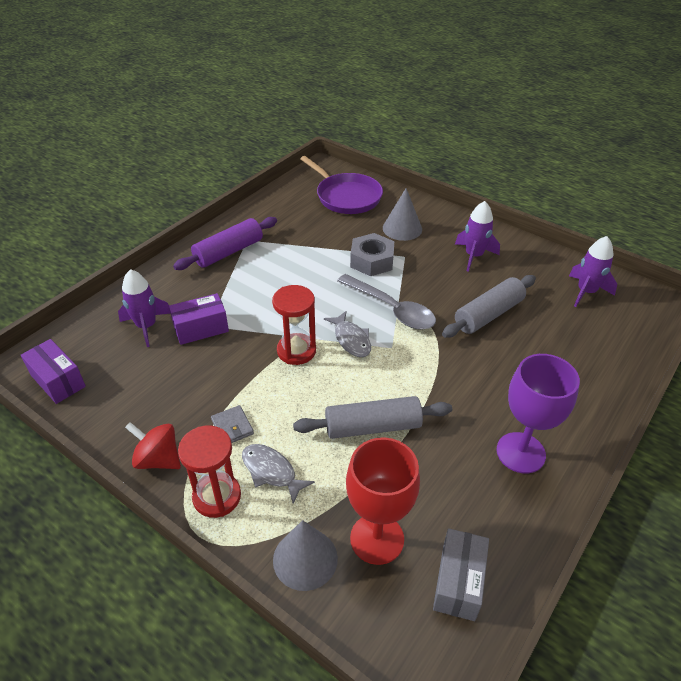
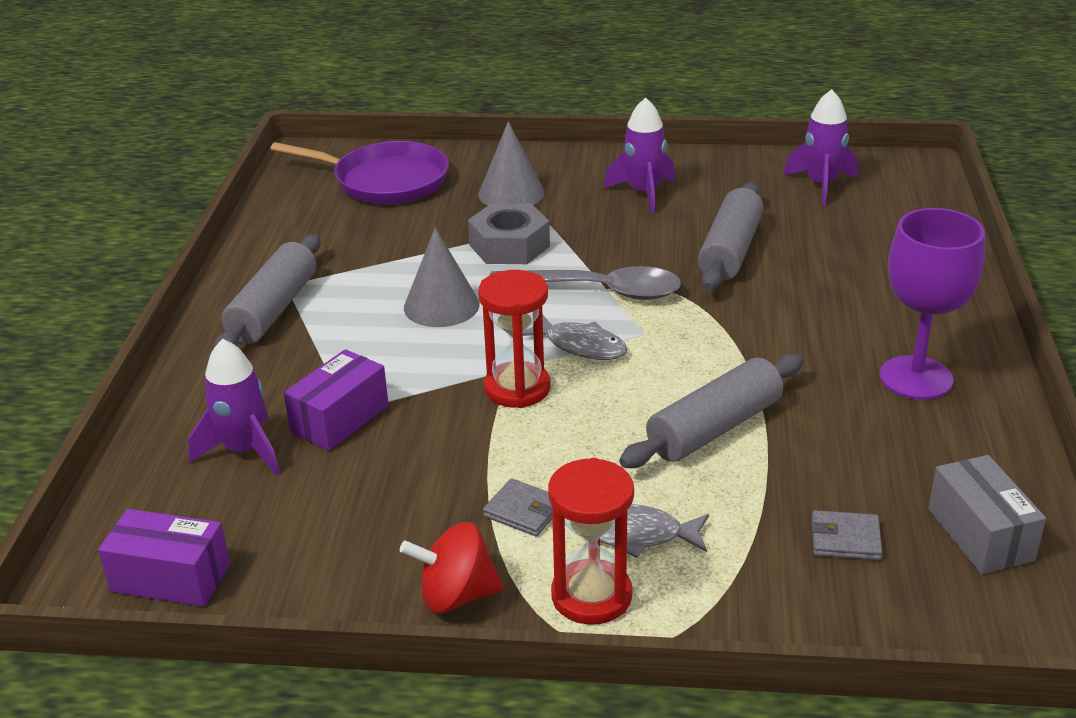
camera: 30 degrees left, 10 degrees down
(228, 252) = (273, 310): purple rolling pin -> grey rolling pin
(305, 559) = (782, 602): grey cone -> grey cone (441, 306)
(377, 539) = (845, 539): red goblet -> grey wallet

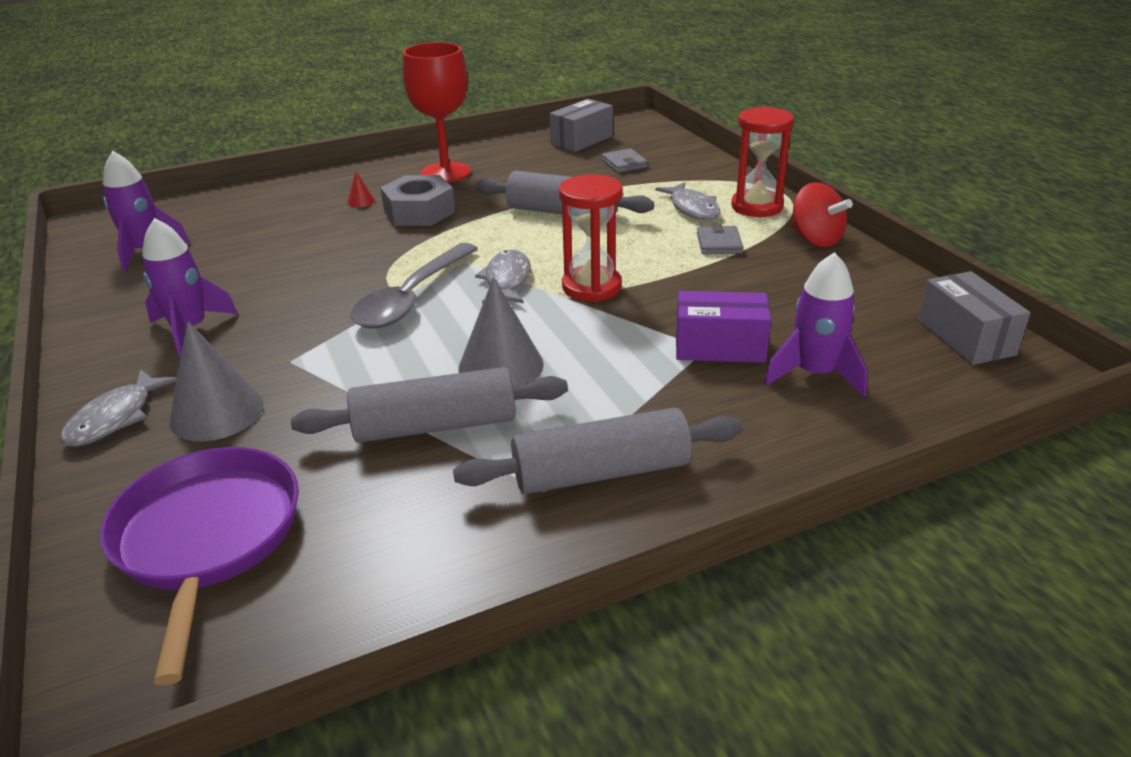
camera: 120 degrees left, 0 degrees up
(170, 578) = (966, 337): purple box -> grey box
(509, 246) = (352, 370): grey nut -> grey nut (419, 212)
(544, 163) = (115, 418): none -> grey fish
(597, 291) = (412, 298): grey spoon -> grey spoon turned 135 degrees counterclockwise
(730, 251) = (301, 261): grey rolling pin -> grey rolling pin (435, 426)
(860, 304) = (361, 201): none -> red cone
(916, 378) = (445, 173): purple goblet -> red goblet

